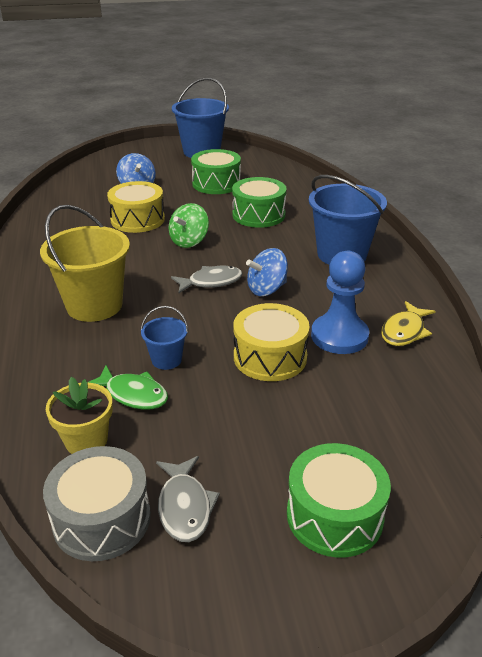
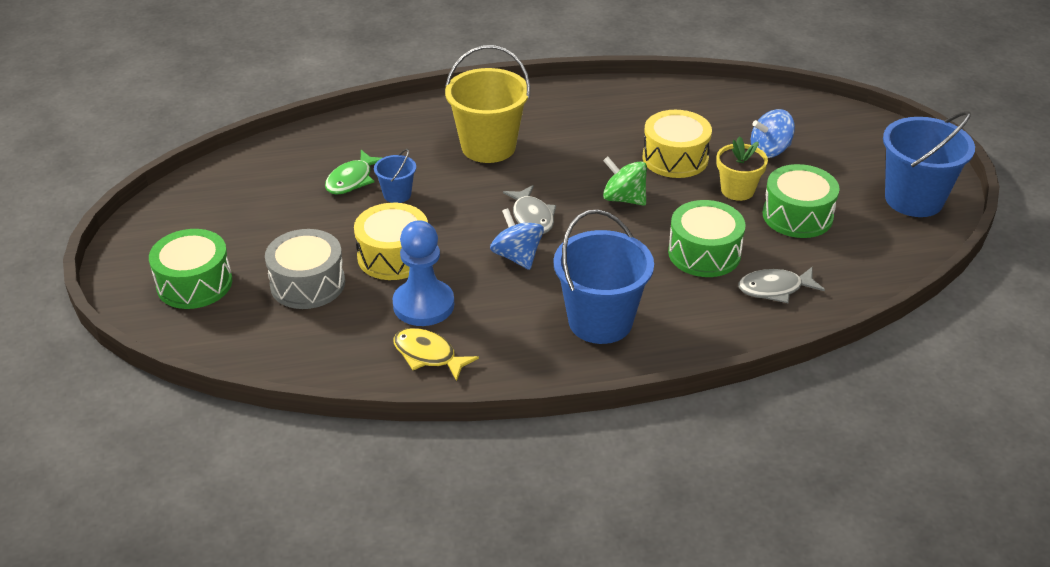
camera: 90 degrees right, 5 degrees up
(86, 441) = (301, 162): yellow flower pot -> yellow flower pot (737, 190)
(102, 519) = (224, 177): grey drum -> grey drum (307, 284)
(185, 507) = (224, 212): grey fish -> grey fish (775, 289)

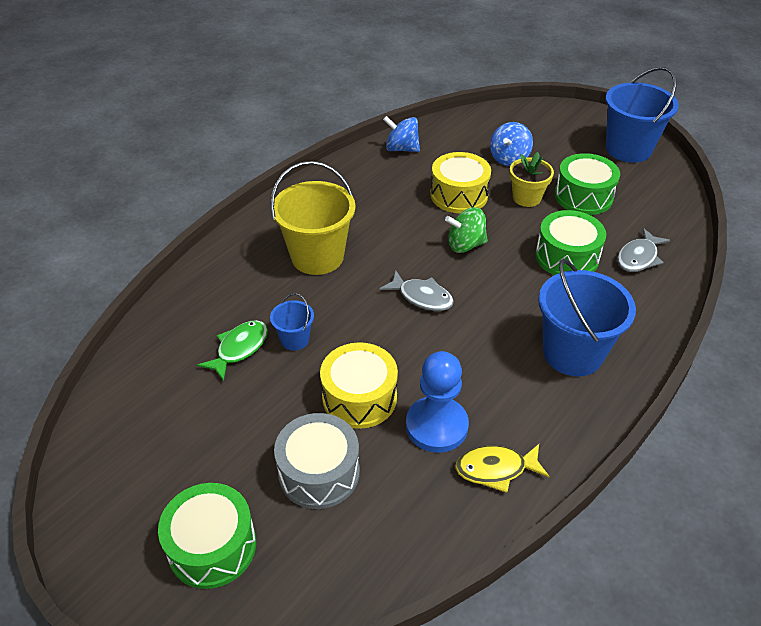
camera: 40 degrees left, 5 degrees up
(352, 180) = (239, 349): green fish -> green fish turned 135 degrees counterclockwise
(517, 256) = (452, 337): blue spinning top -> blue spinning top (401, 149)

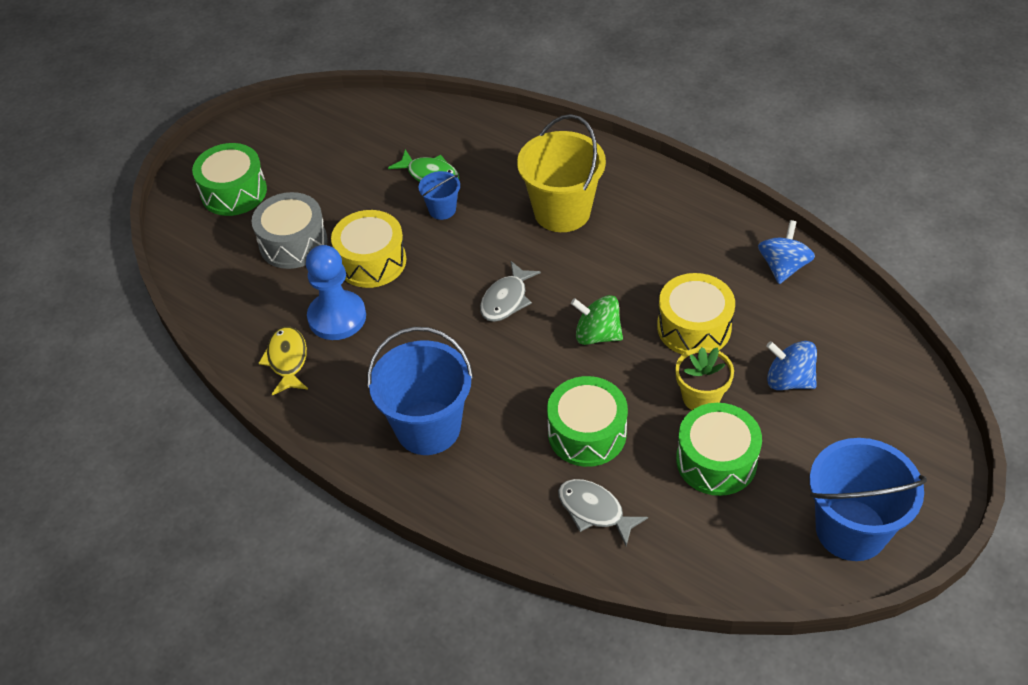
camera: 90 degrees right, 5 degrees up
(465, 245) = (597, 335): green spinning top -> green spinning top turned 60 degrees counterclockwise

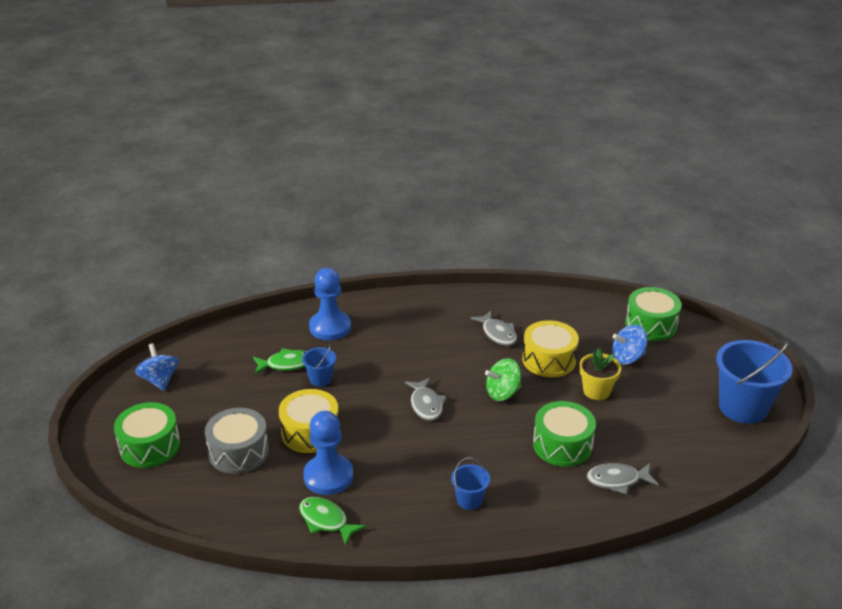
camera: 45 degrees left, 15 degrees down
(287, 360) = (326, 521): yellow fish -> green fish
(428, 428) = (469, 500): blue bucket -> blue bucket, size x0.49
(514, 156) = (330, 327): none -> blue pawn
(562, 212) = (399, 342): yellow bucket -> none
(675, 262) = (497, 334): none -> grey fish
(716, 461) = (643, 416): green drum -> green drum (651, 324)
(783, 267) = (555, 306): blue spinning top -> blue spinning top (160, 380)

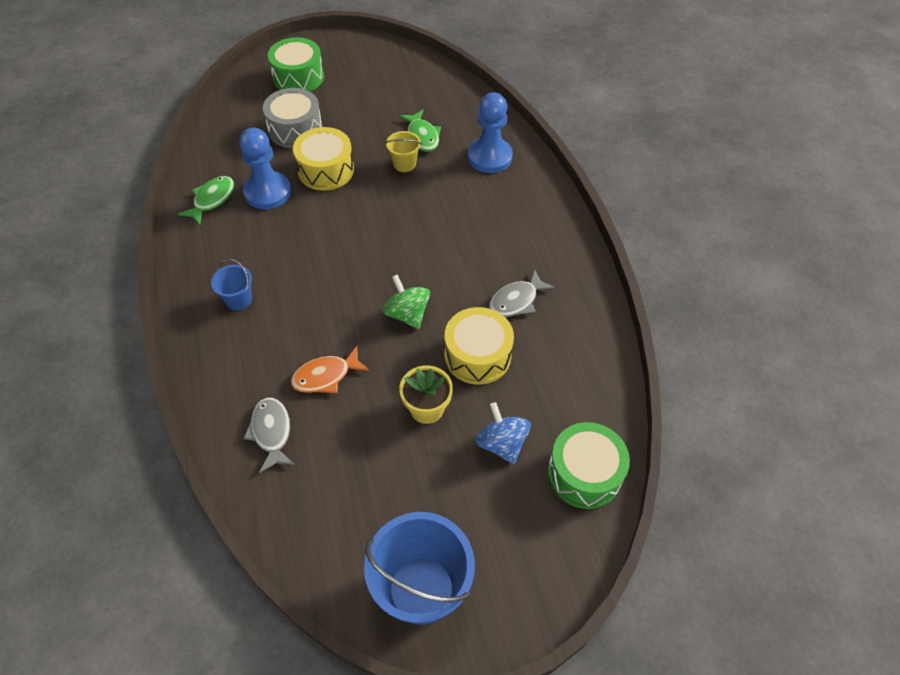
camera: 80 degrees right, 20 degrees up
(160, 380) = (384, 63): blue spinning top -> none
(320, 379) = (404, 164): blue bucket -> yellow bucket
(426, 405) = (377, 249): grey fish -> none
(562, 445) = (326, 376): green drum -> orange fish

